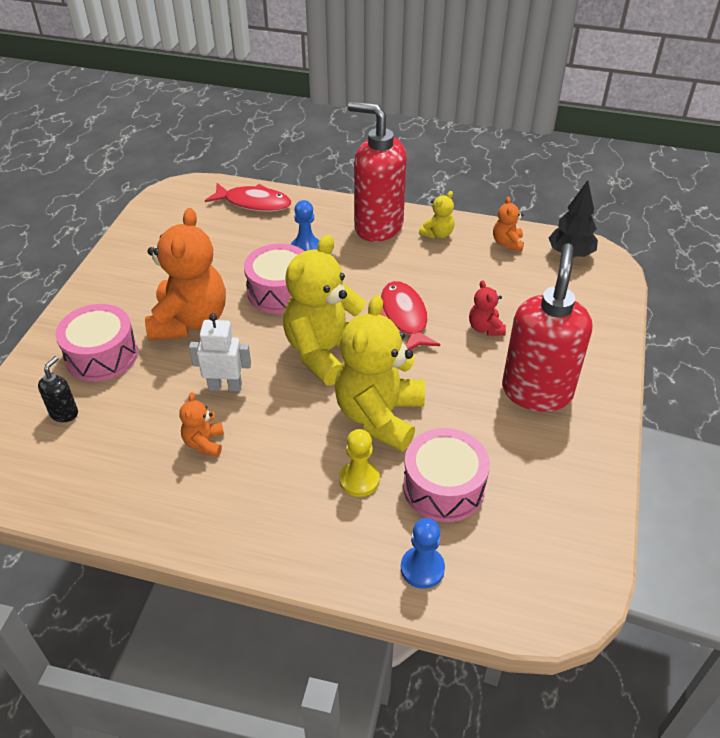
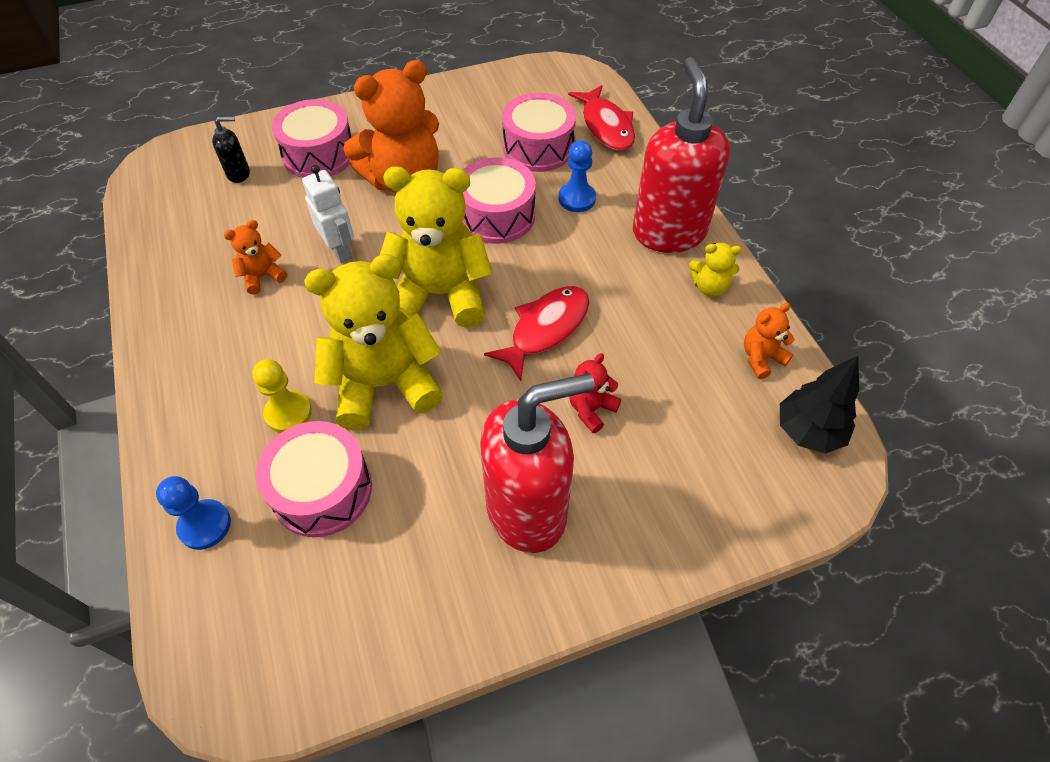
camera: 55 degrees right, 10 degrees up
(237, 241) = (538, 147): none -> pink drum

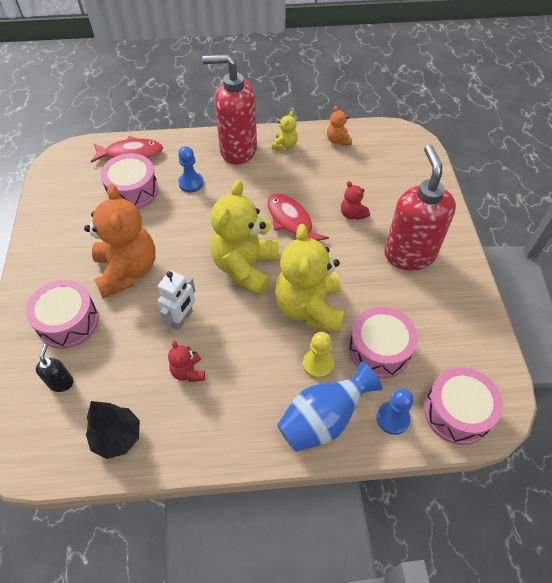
camera: 75 degrees left, 0 degrees up
(201, 435) = (323, 419): none -> blue vase
(262, 276) = (188, 372): orange teddy bear -> red teddy bear
(340, 250) = (182, 319): white robot -> white robot turned 135 degrees clockwise
(497, 215) = (187, 225): pink drum -> pink drum (457, 412)
(808, 431) = (385, 138): black tree -> black tree (117, 437)

